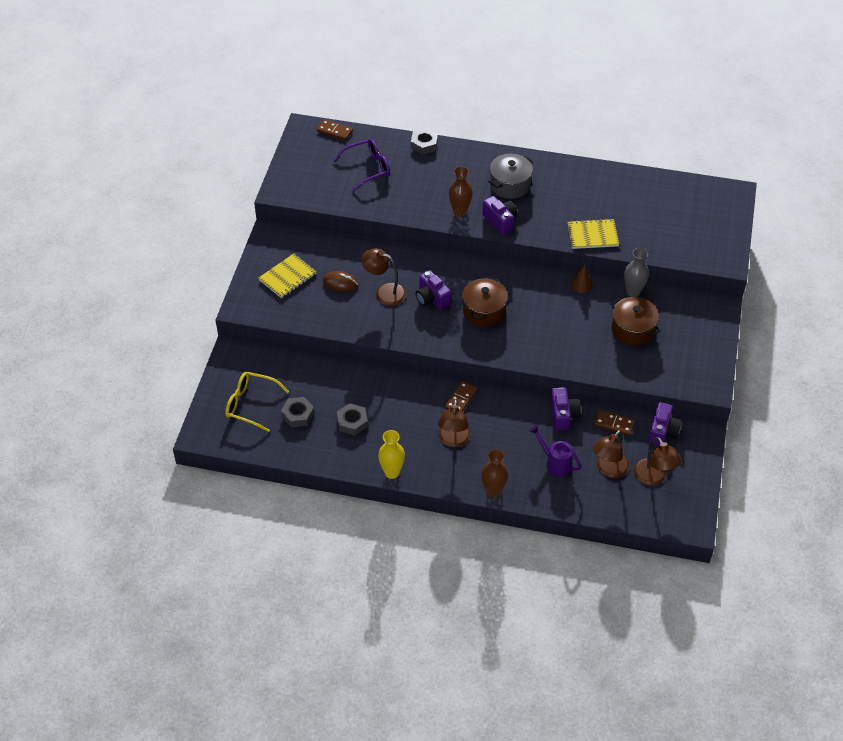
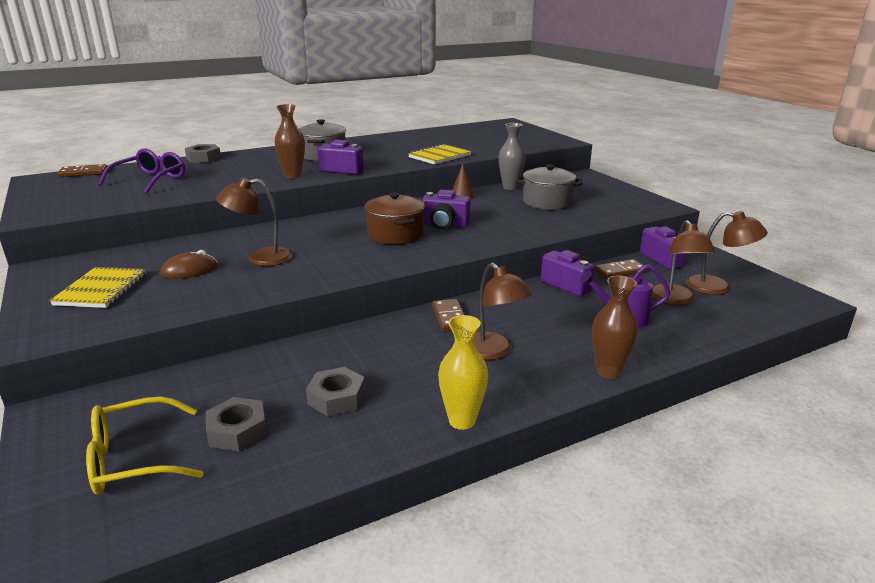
camera: 40 degrees left, 25 degrees down
(432, 299) = (325, 245): purple camera -> purple camera (445, 224)
(632, 330) = (547, 202): brown pot -> grey pot

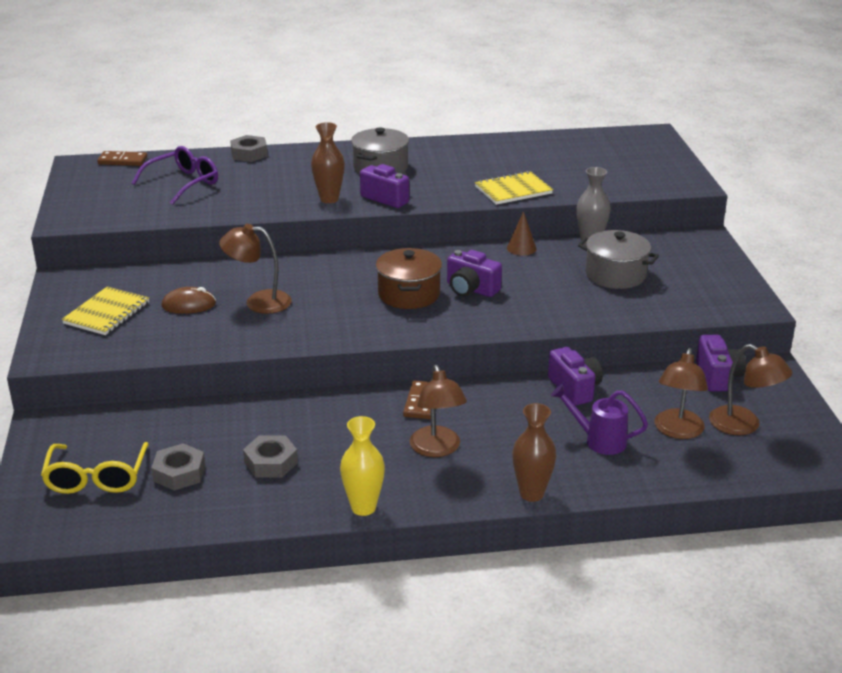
camera: 20 degrees right, 5 degrees up
(135, 458) = (96, 477): yellow glasses -> yellow glasses turned 90 degrees counterclockwise
(620, 271) = (649, 382): brown domino -> none

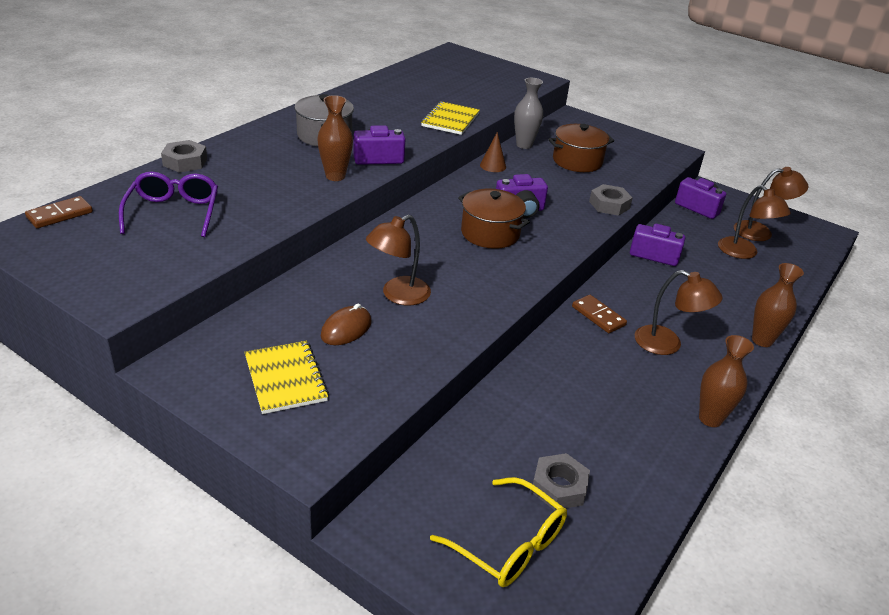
camera: 50 degrees left, 5 degrees up
(271, 462) = (599, 428): grey nut -> grey nut (609, 205)
(363, 507) = (710, 418): yellow vase -> brown vase
(598, 440) = (725, 282): purple watering can -> none
(615, 275) = (577, 161): grey pot -> brown pot

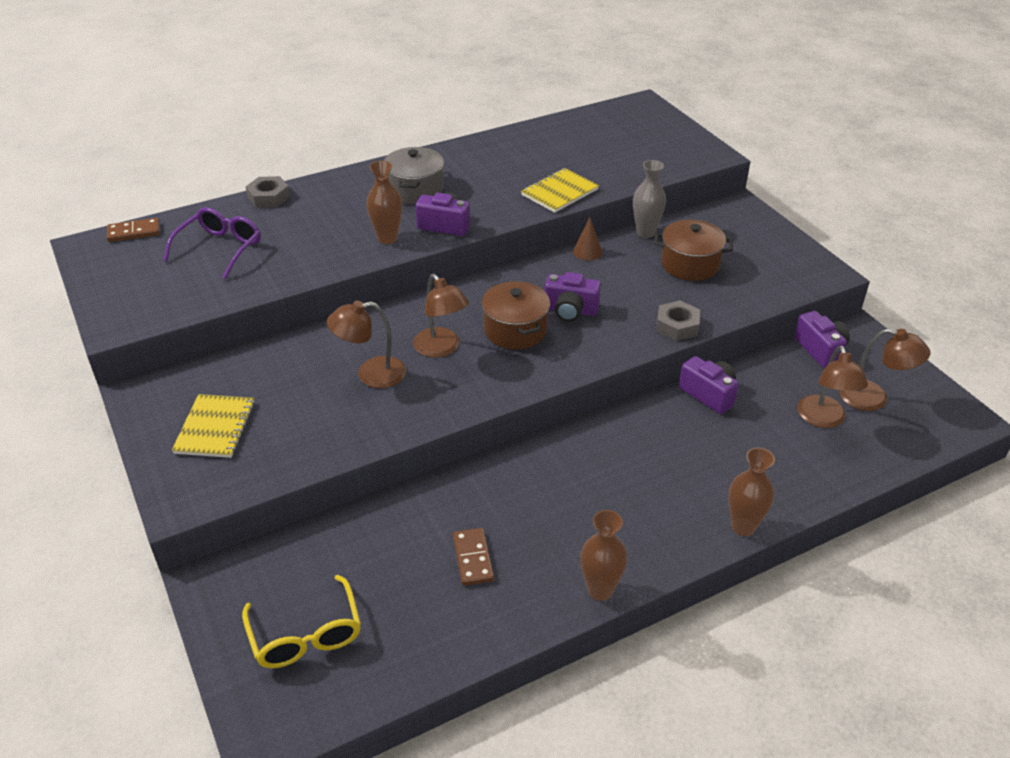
camera: 30 degrees right, 5 degrees up
(346, 329) = (299, 395): brown mouse -> none
(559, 487) = (391, 602): grey nut -> none
(598, 316) = (580, 447): brown domino -> brown domino (472, 558)
(667, 344) = (628, 499): brown lamp -> brown lamp (441, 348)

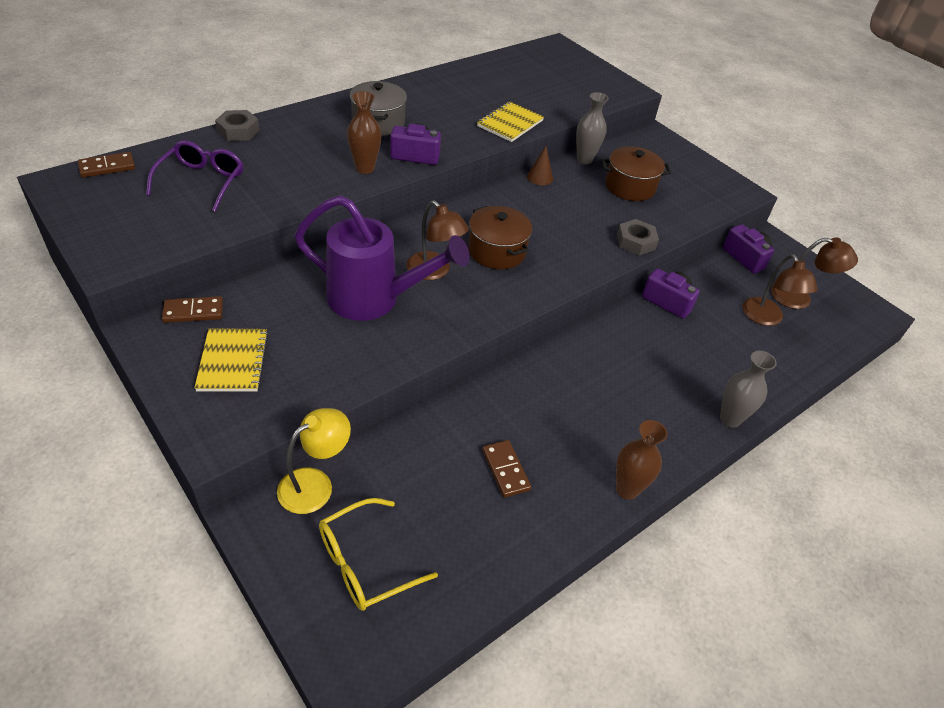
camera: 15 degrees left, 5 degrees up
(189, 377) = (193, 312): none -> brown domino
(275, 555) = (315, 484): none -> yellow lamp
(306, 634) = (366, 563): yellow glasses -> yellow glasses turned 90 degrees clockwise
(371, 374) = (374, 299): brown lamp -> purple watering can
(570, 310) = (540, 231): purple camera -> none
(743, 527) = (730, 419): brown vase -> grey vase

